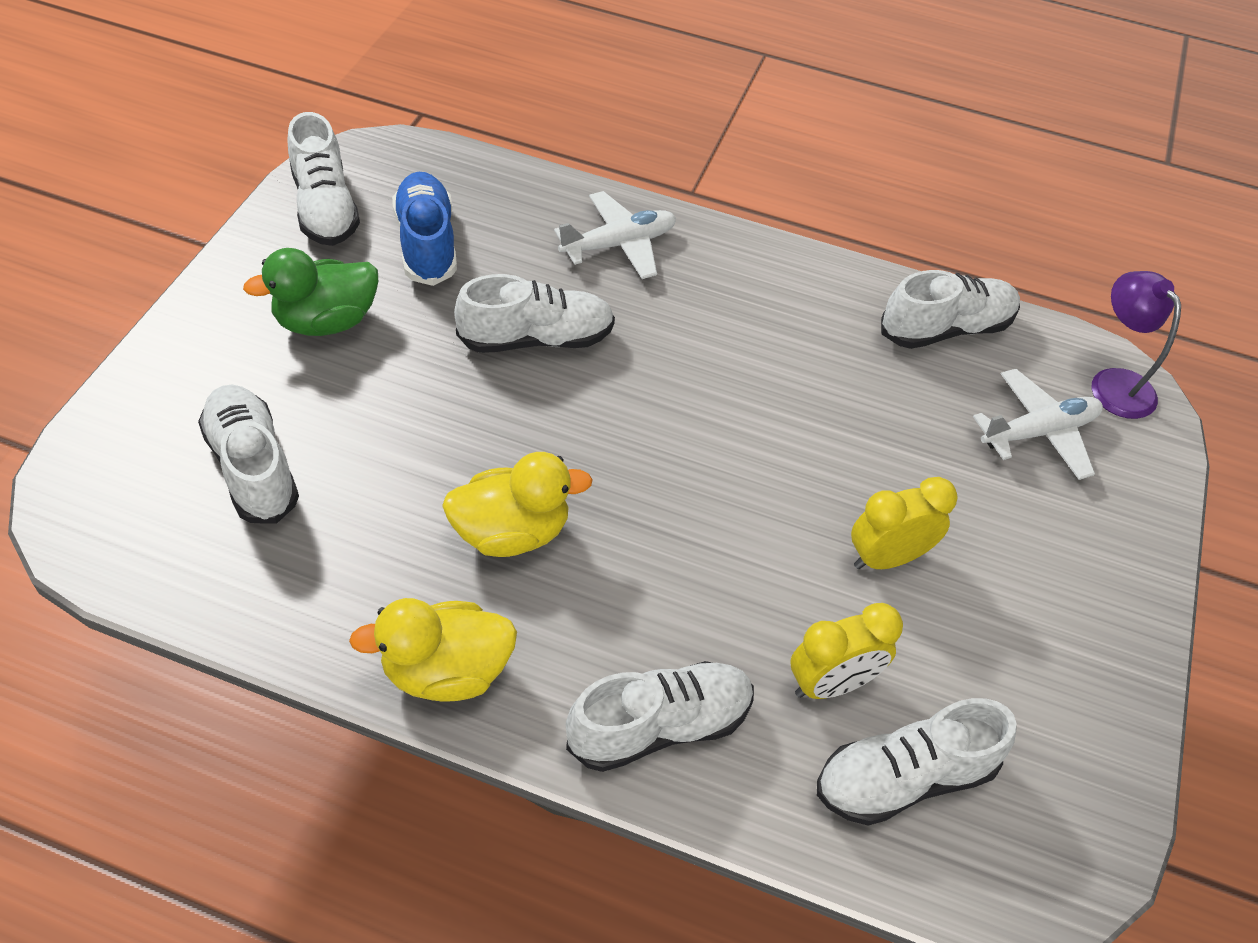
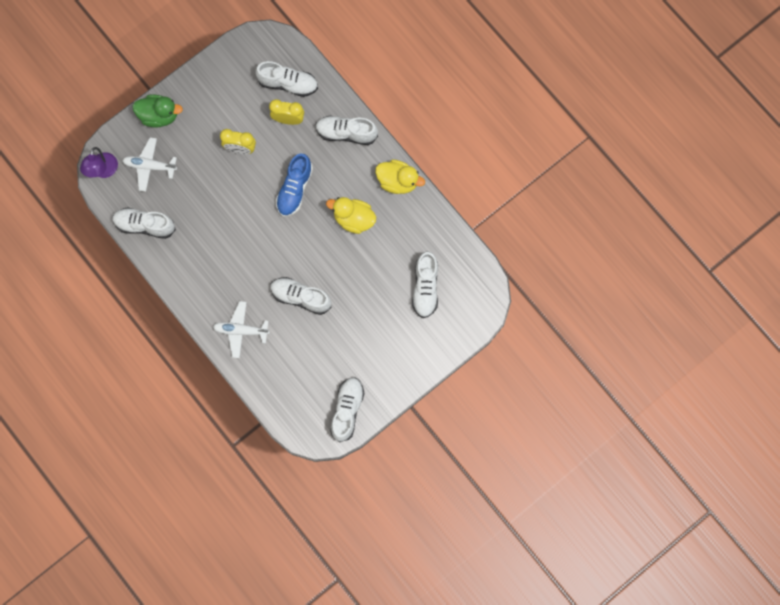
camera: 145 degrees left, 25 degrees up
(326, 321) = (373, 344): green duck -> green duck (159, 115)
(427, 243) = (316, 368): blue shoe -> blue shoe (294, 189)

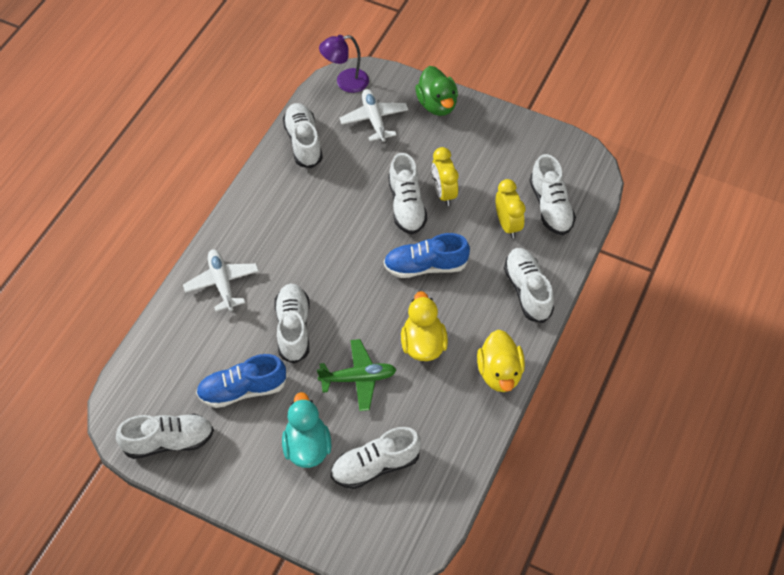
camera: 65 degrees right, 20 degrees down
(238, 178) = (406, 205): none -> white shoe
(332, 349) = (242, 390): none -> blue shoe
(359, 271) = (358, 378): none -> green plane
(392, 324) = (307, 446): none -> turquoise duck

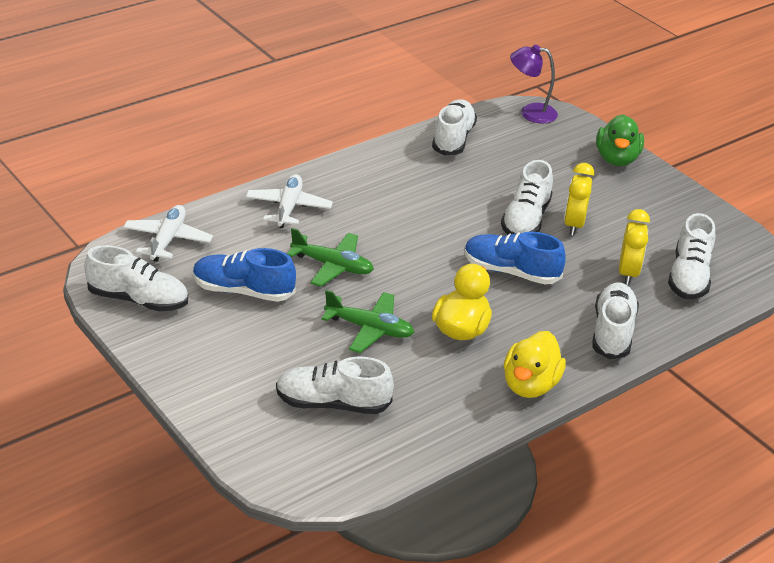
camera: 25 degrees right, 20 degrees down
(293, 328) = (332, 266): white shoe -> green plane
(307, 446) = (272, 359): turquoise duck -> none
(374, 119) = (540, 147): white plane -> white plane (167, 240)

